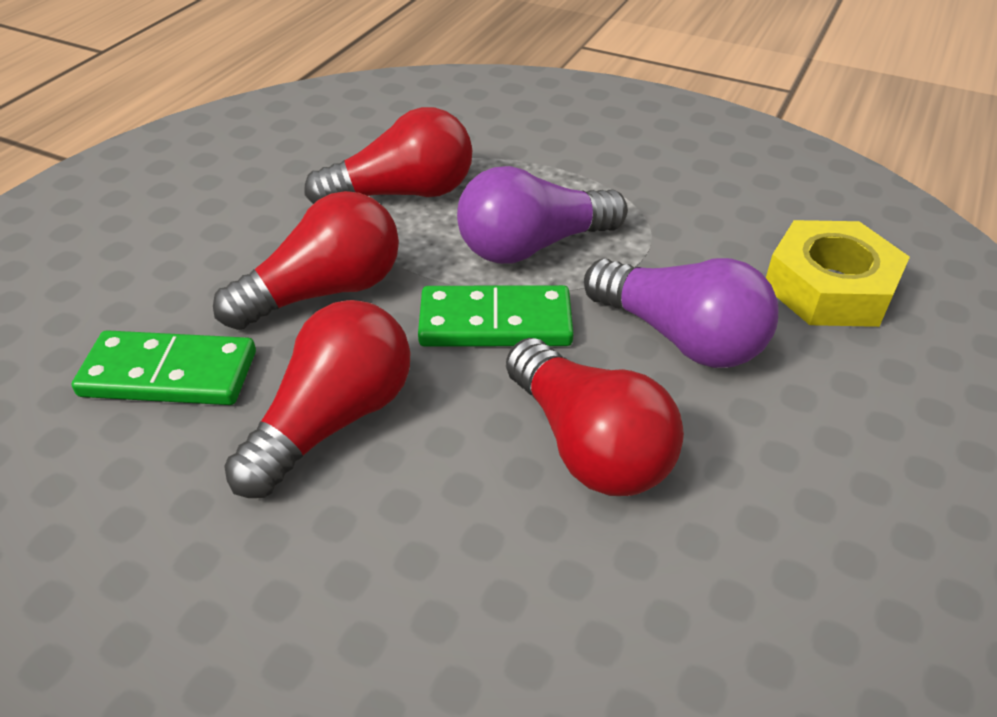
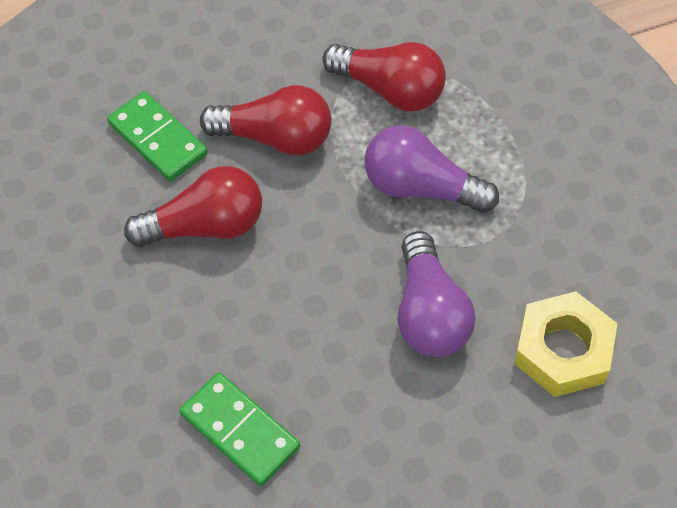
camera: 45 degrees right, 15 degrees up
(495, 323) = (341, 226): green domino -> green domino (240, 431)
(588, 445) = (306, 335): red light bulb -> none

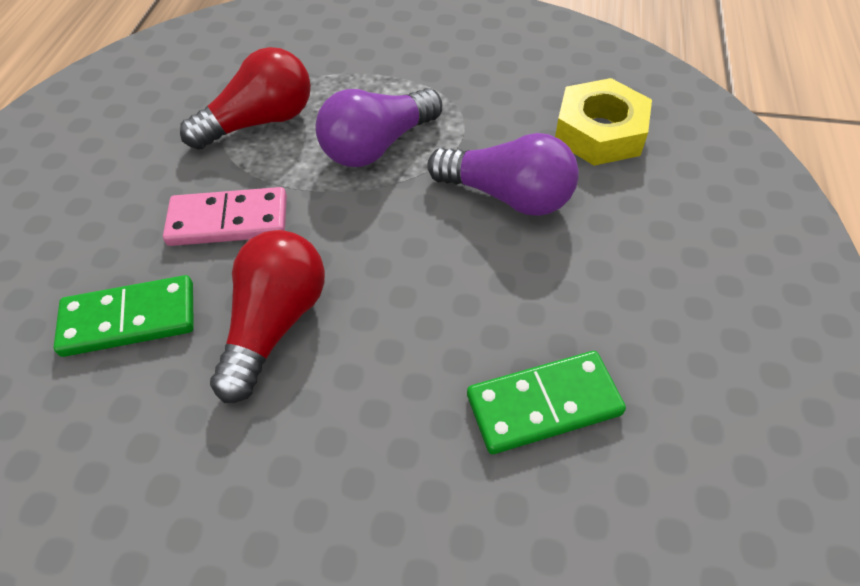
camera: 60 degrees left, 5 degrees down
(275, 138) = (228, 220): red light bulb -> pink domino

